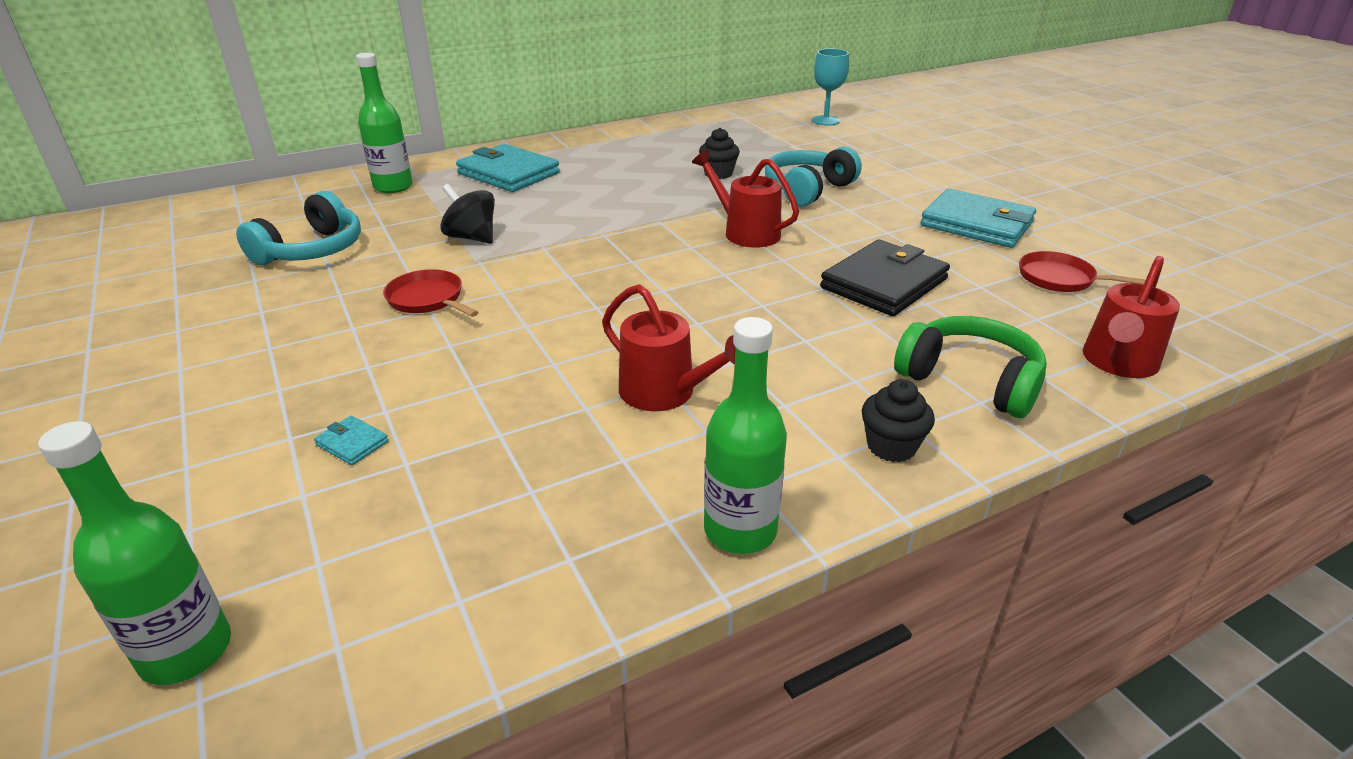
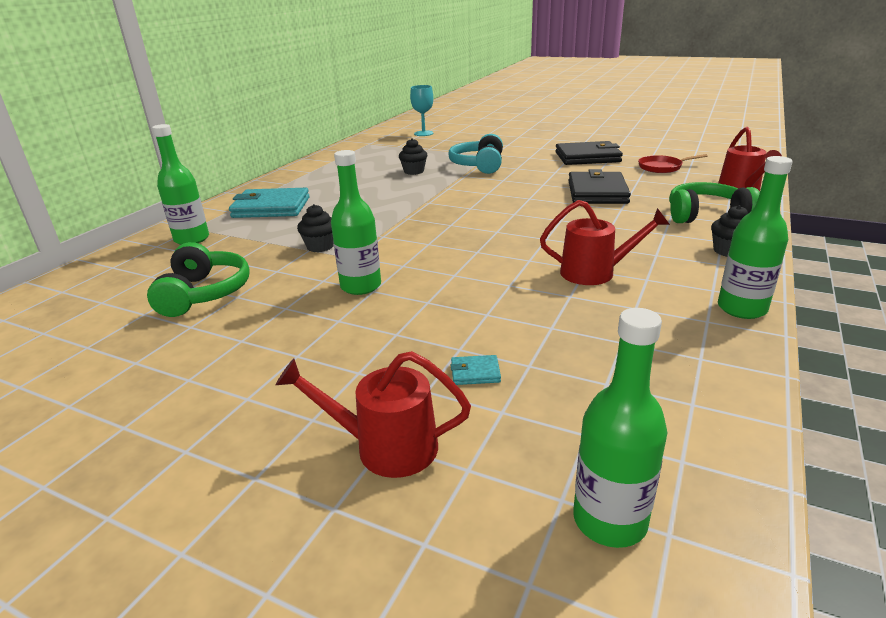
camera: 35 degrees left, 5 degrees down
(311, 250) = (204, 293): turquoise headphones -> green headphones
(428, 299) = (361, 286): red pan -> green bottle
(472, 238) = (320, 246): black spinning top -> black cupcake
(745, 232) = (486, 192): red watering can -> red watering can (385, 447)
(976, 224) = (587, 157): turquoise wallet -> black wallet

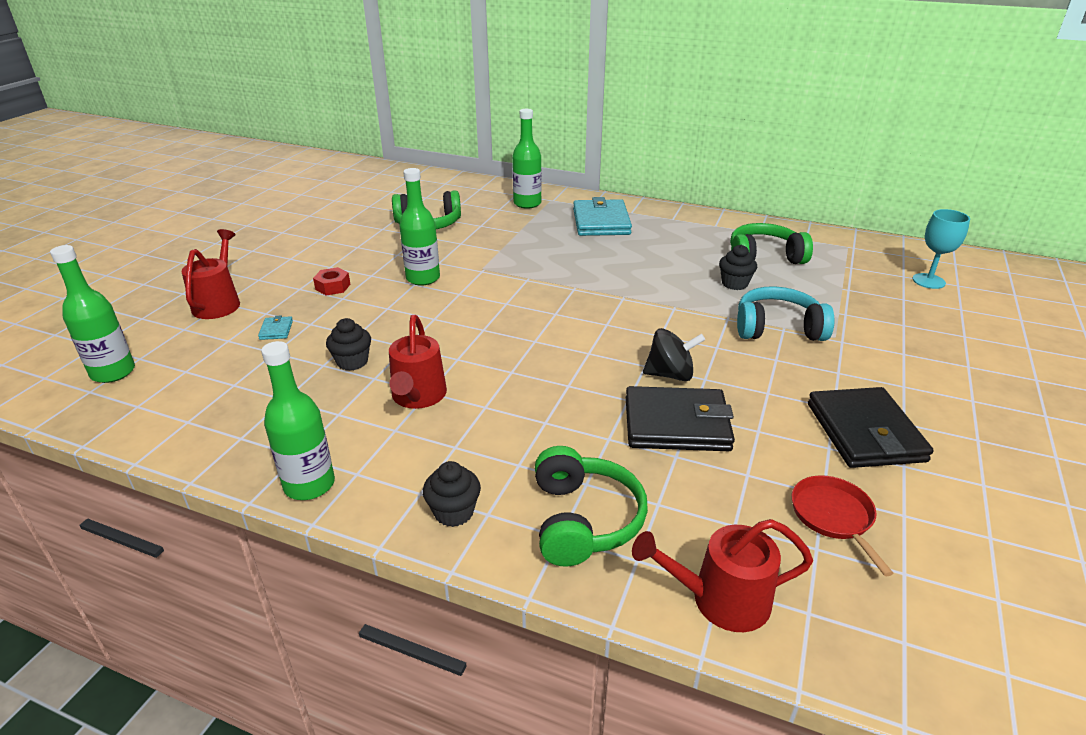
camera: 85 degrees right, 5 degrees up
(320, 246) = (505, 254): black cupcake -> black cupcake (352, 362)
(362, 344) = (333, 287): none -> red nut
(375, 162) = (764, 257): none -> green headphones
(540, 192) = (670, 374): none -> black spinning top

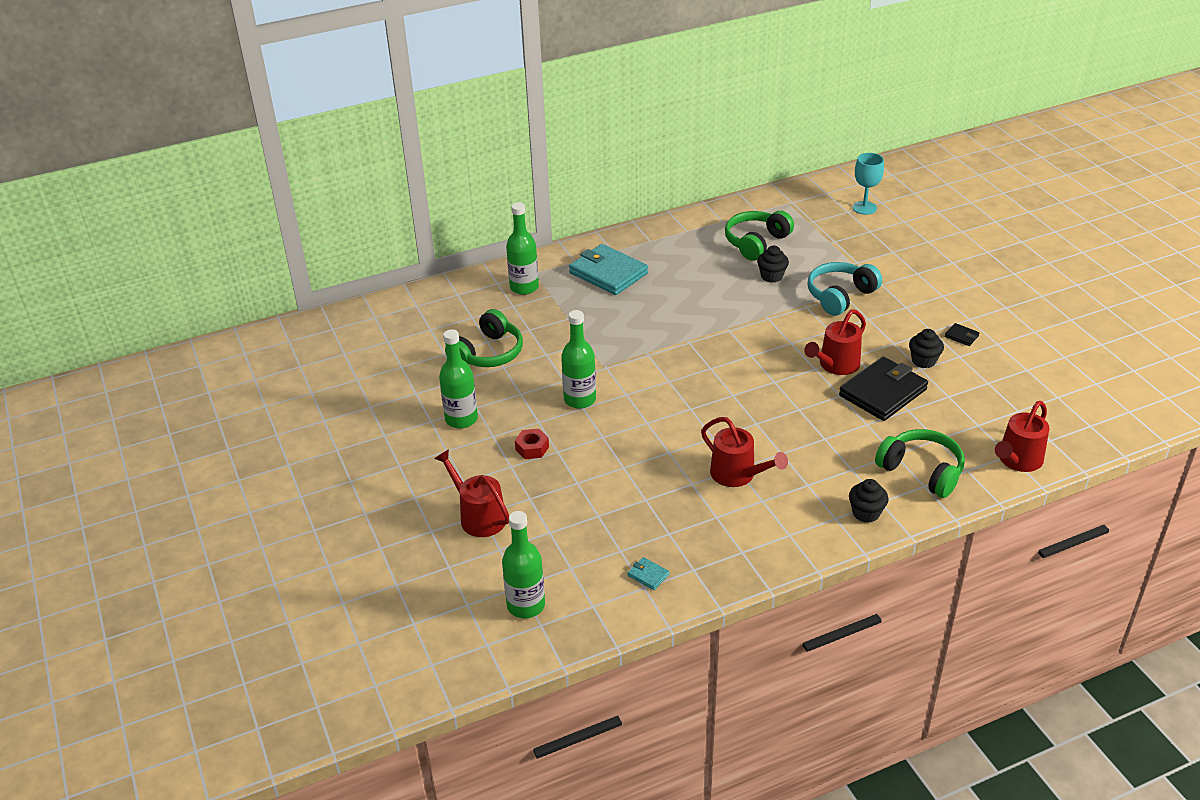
camera: 45 degrees left, 5 degrees up
(276, 330) = (565, 502): turquoise wallet -> turquoise wallet (648, 575)
(309, 485) = (779, 558): green bottle -> green bottle (461, 419)
(352, 362) = (659, 484): black cupcake -> black cupcake (923, 361)
(670, 374) = (835, 365): black spinning top -> red watering can
(833, 517) = (1005, 391): red pan -> none
(865, 432) = (961, 336): black wallet -> black wallet, size x0.40

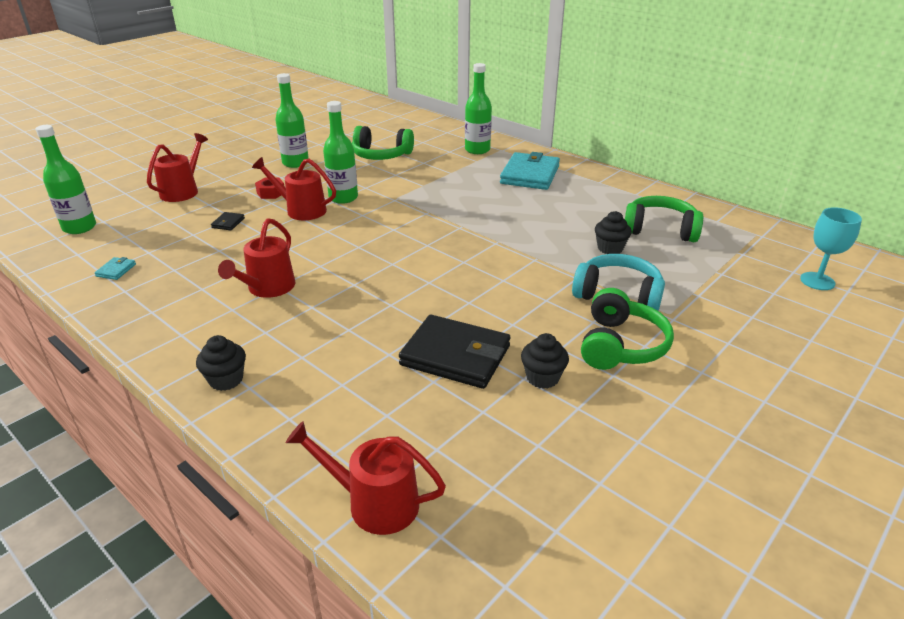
camera: 65 degrees right, 5 degrees down
(835, 365) = (484, 314): red watering can -> red watering can (301, 210)
(921, 471) = (316, 411): green headphones -> green headphones (620, 345)
(961, 336) = (625, 403): black wallet -> black wallet (228, 223)

